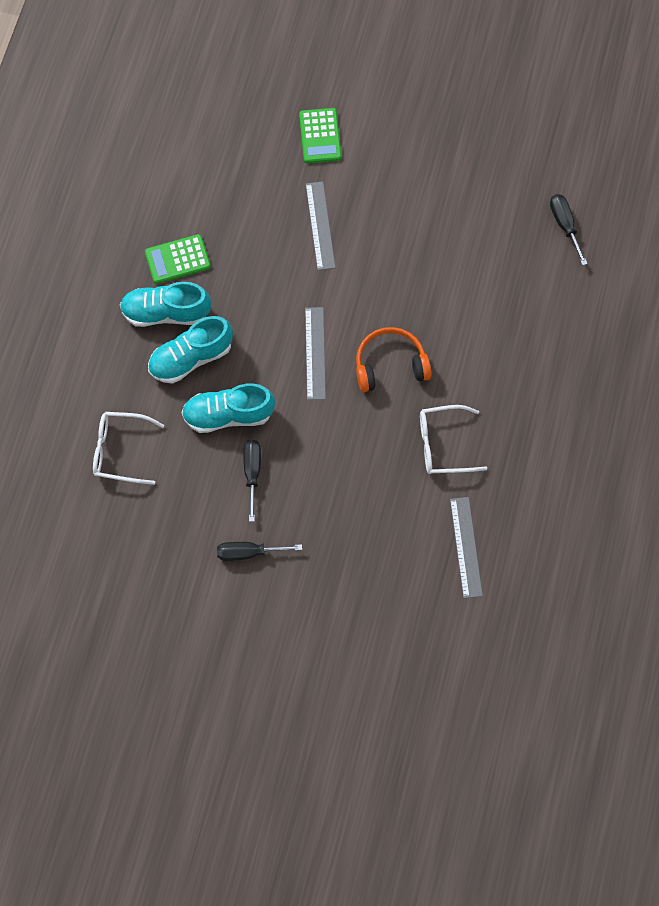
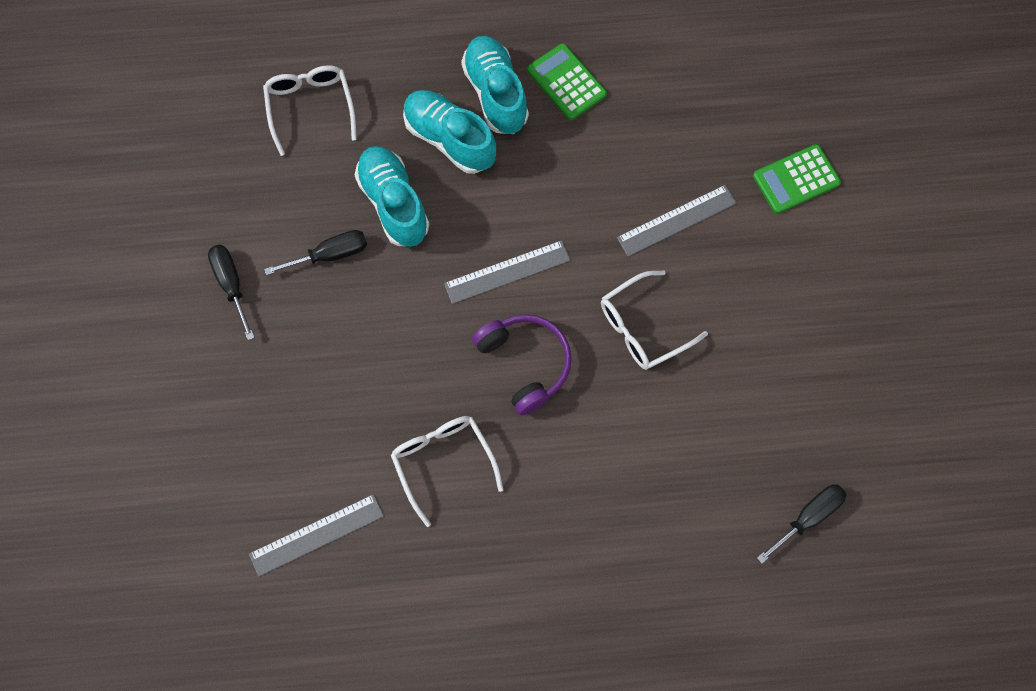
camera: 70 degrees right, 0 degrees up
(390, 365) = (525, 363): orange headphones -> purple headphones
(393, 277) = (643, 327): none -> white glasses

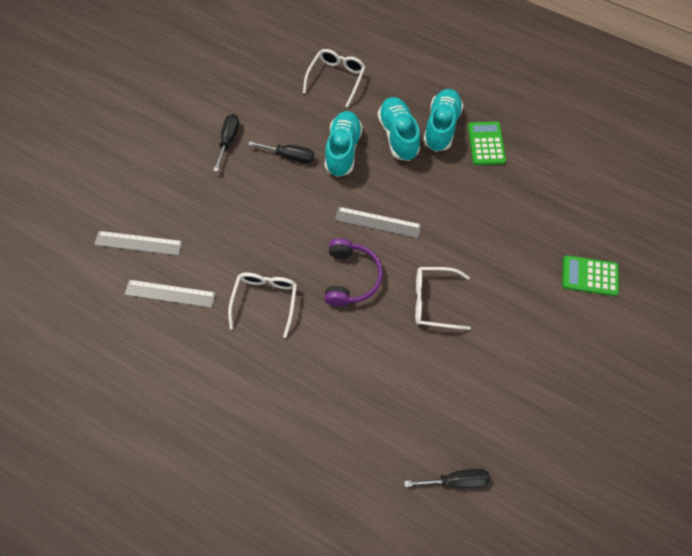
camera: 35 degrees right, 5 degrees down
(676, 220) = (497, 254): grey ruler -> grey ruler (138, 243)

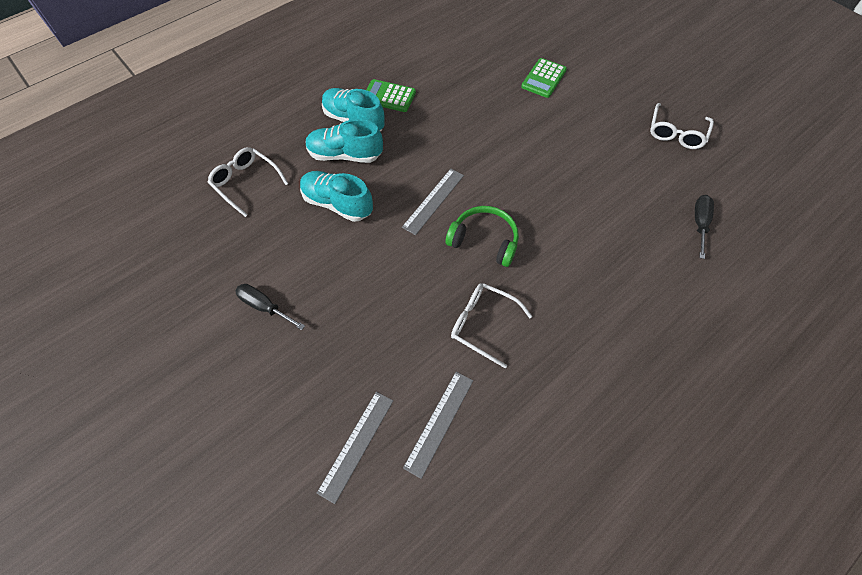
camera: 70 degrees left, 5 degrees down
(290, 156) = (319, 252): black screwdriver -> none
(351, 277) = (484, 240): purple headphones -> green headphones
(433, 301) = (531, 185): white glasses -> white glasses (676, 133)

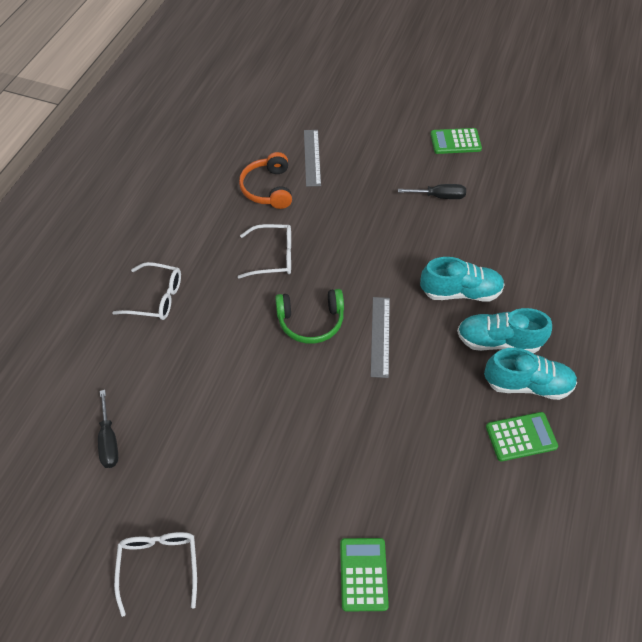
camera: 150 degrees right, 5 degrees down
(176, 371) = (455, 142): none -> green calculator
(246, 183) = (553, 271): white glasses -> white glasses (156, 298)
(345, 155) = (498, 341): turquoise shoe -> turquoise shoe turned 150 degrees counterclockwise
(439, 422) = (268, 188): grey ruler -> orange headphones

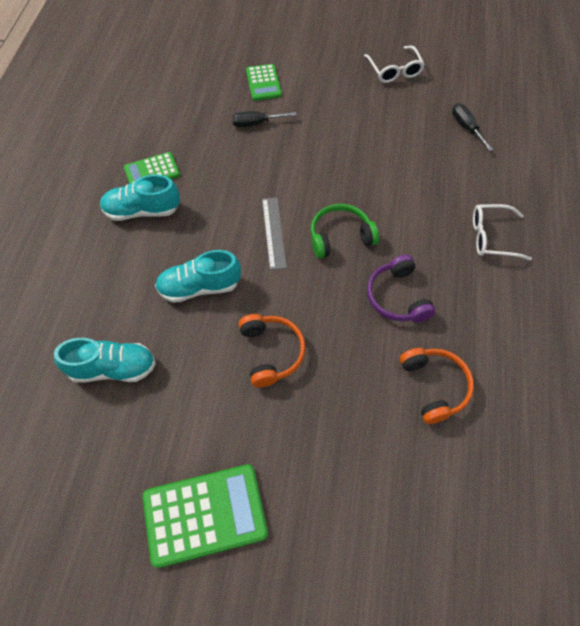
camera: 170 degrees right, 5 degrees up
(273, 256) = (397, 297): white glasses -> purple headphones
(312, 157) = (396, 448): grey ruler -> none
(397, 229) = (271, 352): none -> orange headphones
(439, 196) = (224, 409): black screwdriver -> black screwdriver (256, 123)
(455, 142) = (205, 514): green calculator -> green calculator, size x1.70
(498, 341) = (164, 244): turquoise shoe -> turquoise shoe (112, 368)

